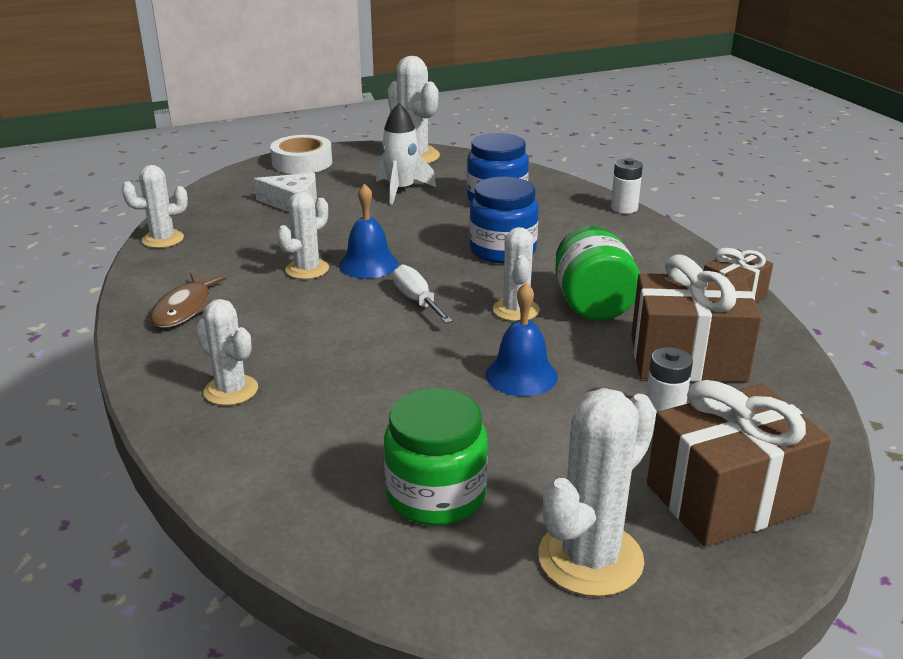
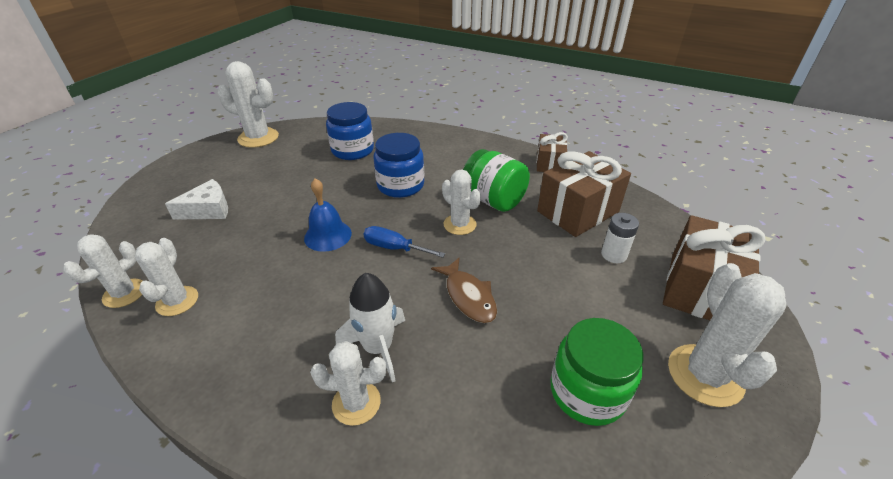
camera: 40 degrees left, 10 degrees up
(185, 308) = (225, 349): brown fish -> brown fish (468, 296)
(302, 162) = (175, 172): white tape -> none
(307, 269) = (287, 261): white cactus -> white cactus (177, 301)
(401, 190) = (281, 167): white rocket -> white rocket (378, 347)
(417, 300) = (394, 248): white screwdriver -> blue screwdriver
(521, 375) = (519, 270): blue bell -> none
(624, 208) = (431, 129): white battery -> none

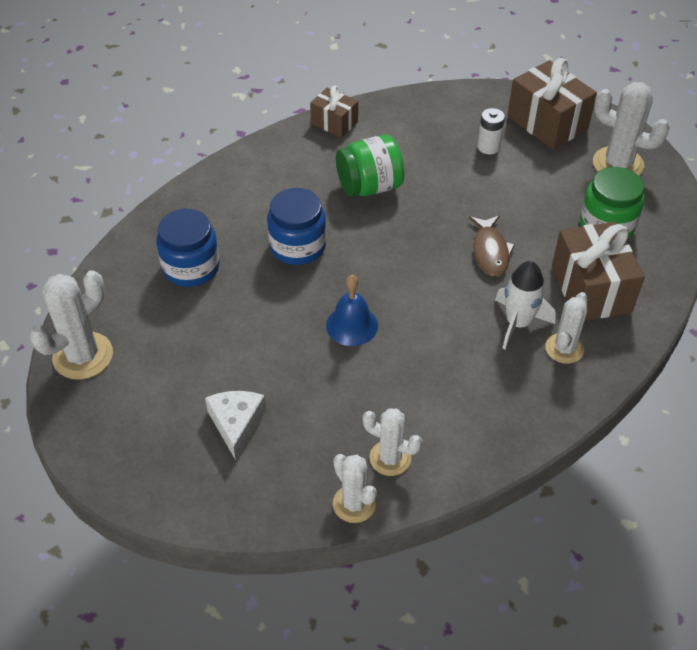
camera: 65 degrees left, 10 degrees up
(394, 248) = (401, 280): blue screwdriver -> none
(460, 224) = (393, 224): white cactus -> none
(468, 296) = (490, 251): brown fish -> brown fish turned 90 degrees clockwise
(578, 211) = (422, 140): brown gift -> brown gift (591, 289)

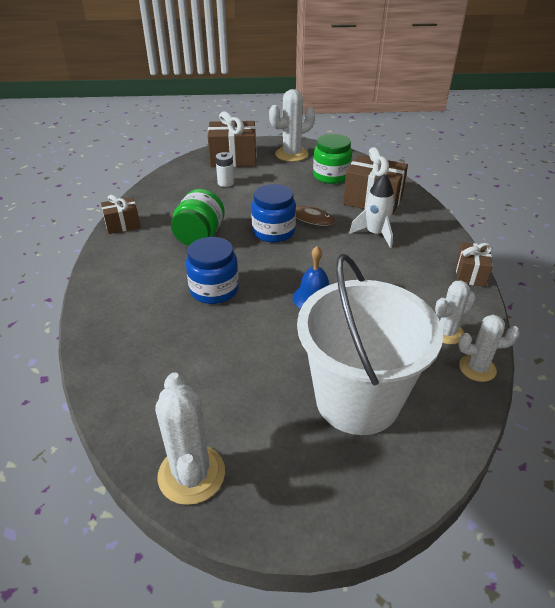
camera: 55 degrees left, 10 degrees down
(191, 267) = (169, 354): blue jar -> blue jar (273, 232)
(236, 424) = (357, 400): white cheese -> white bucket
(520, 443) = (470, 274): none -> brown gift
(564, 348) = (409, 227): white cactus -> none

